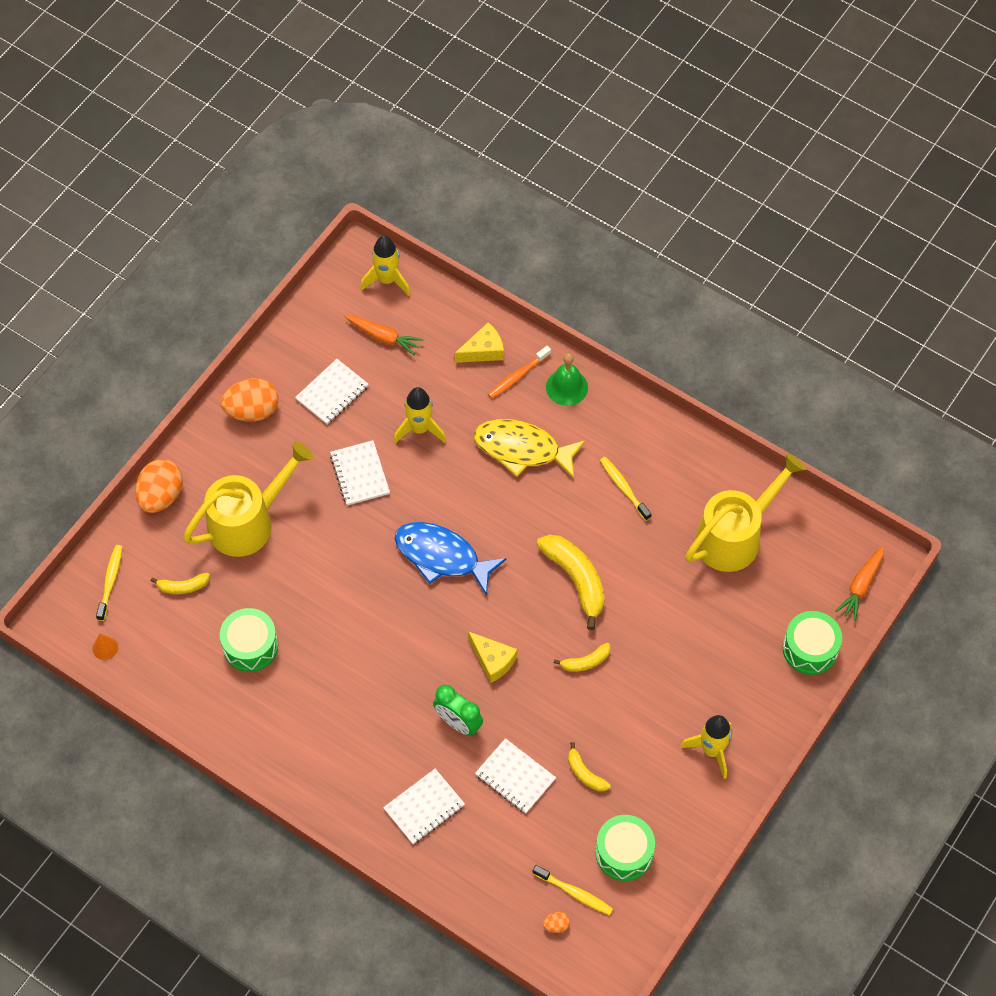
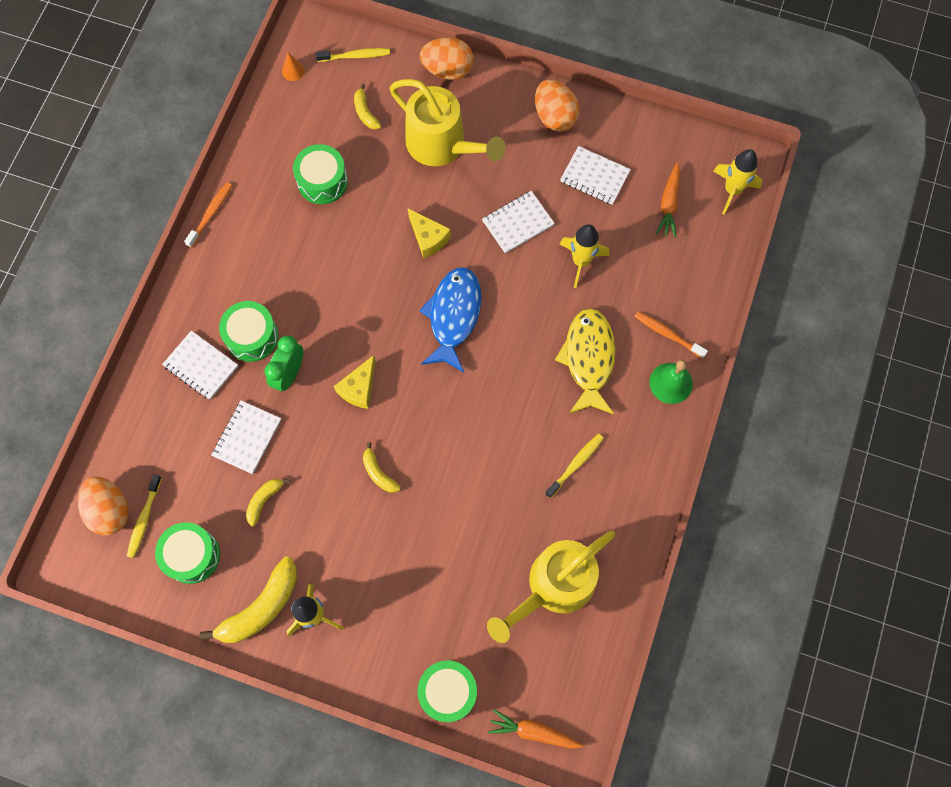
camera: 75 degrees right, 10 degrees up
(251, 765) = (211, 214): none -> orange toothbrush
(406, 751) = (252, 336): none -> green drum
(483, 350) = (685, 296): yellow cheese -> yellow cheese (428, 238)
(556, 925) = (110, 510): orange egg -> orange egg, size x2.33
(576, 579) = (463, 443): yellow banana -> yellow banana (261, 607)
(735, 536) = (554, 587): yellow watering can -> yellow watering can turned 105 degrees clockwise

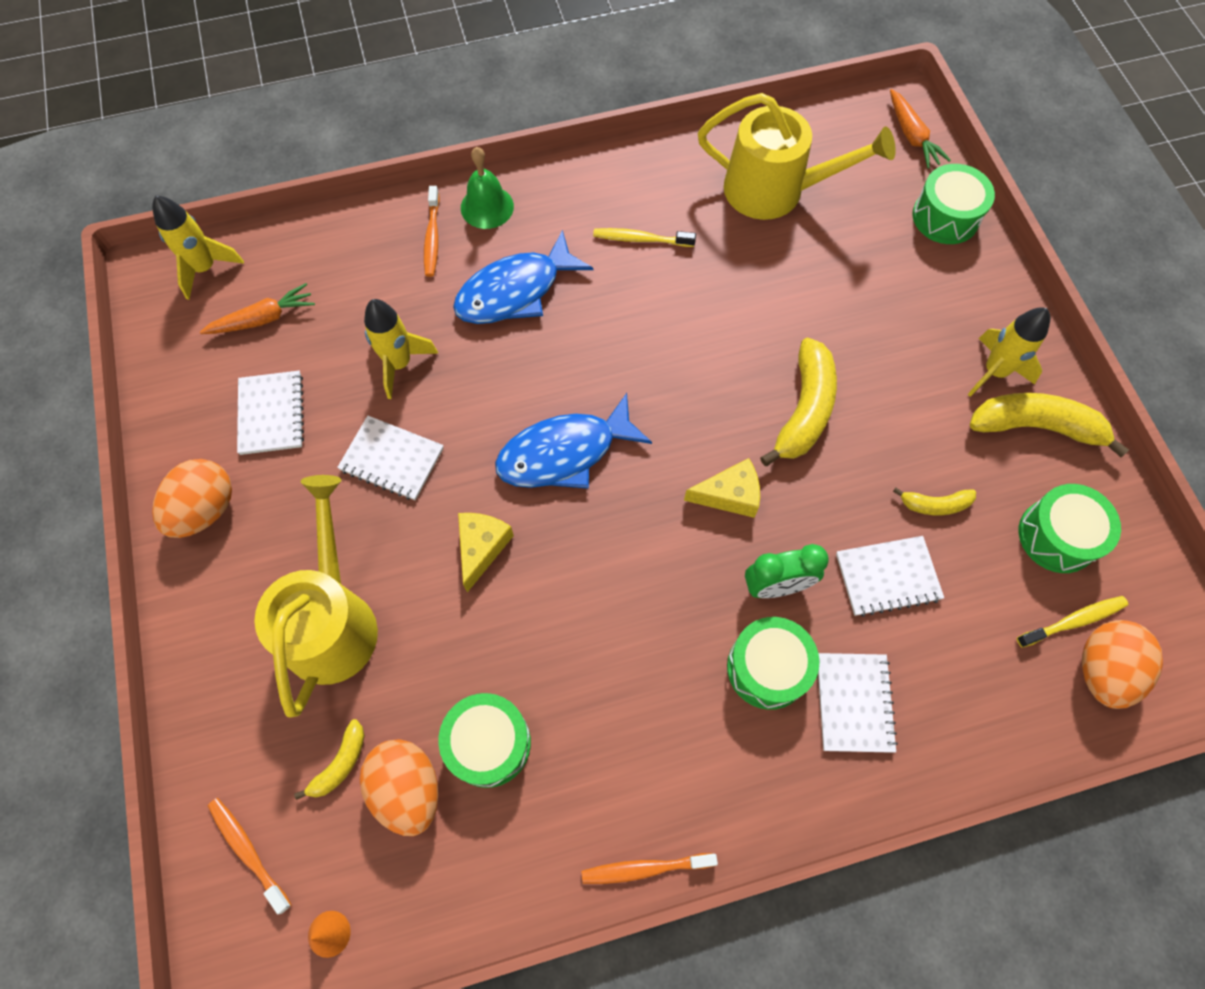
camera: 125 degrees left, 5 degrees down
(355, 56) = (248, 851): yellow toothbrush -> orange toothbrush
(378, 473) = (804, 410): yellow banana -> yellow banana, size x1.90
(447, 70) = (201, 695): orange egg -> orange egg (408, 789)
(588, 358) = (515, 291): yellow fish -> blue fish

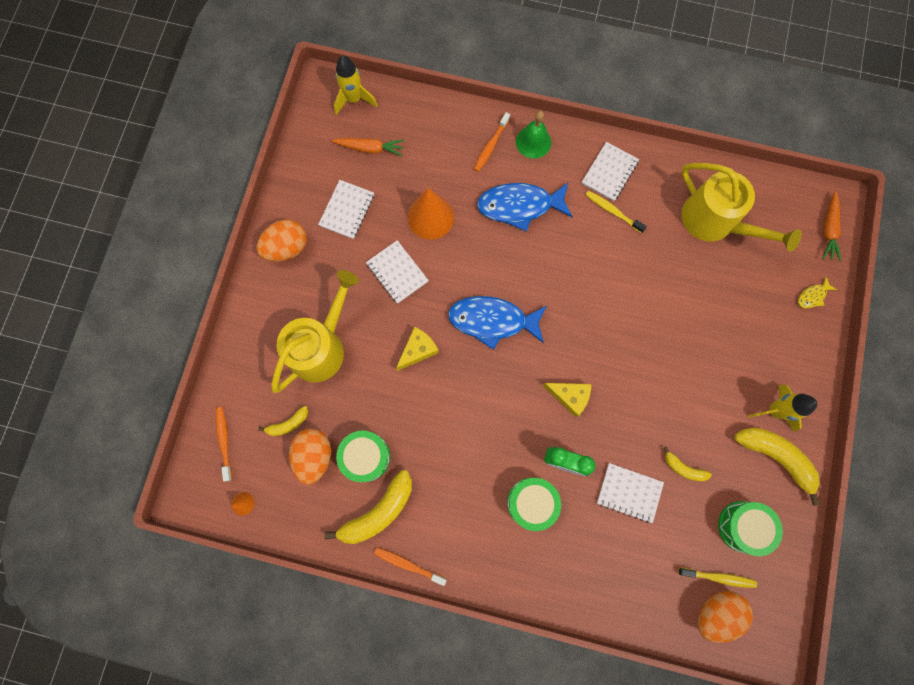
camera: 30 degrees right, 10 degrees up
(399, 364) = (430, 217): yellow rocket -> orange cone
(804, 410) = (644, 370): yellow banana -> yellow banana (378, 511)
(854, 703) = (566, 548): white notebook -> white notebook (609, 172)
(945, 217) = (812, 296): green drum -> yellow fish

